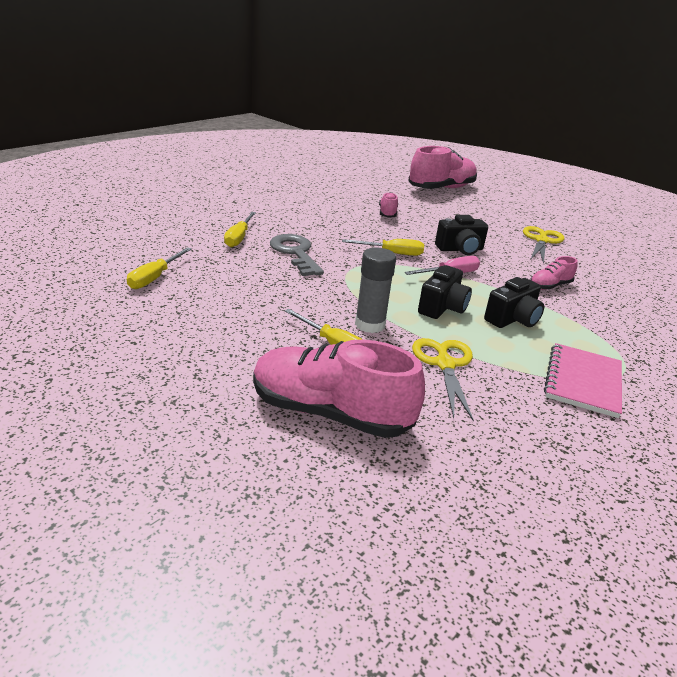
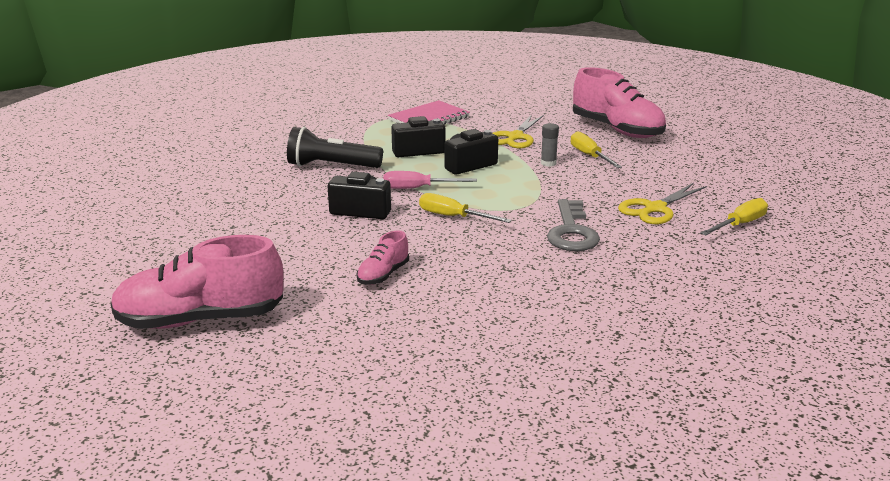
camera: 150 degrees left, 5 degrees down
(239, 238) = (634, 261): yellow screwdriver -> none
(370, 325) = (548, 163): grey glue stick -> grey glue stick, size x0.59
(541, 241) = (234, 207): yellow scissors -> yellow scissors (655, 209)
(550, 286) = (331, 166): pink shoe -> black flashlight

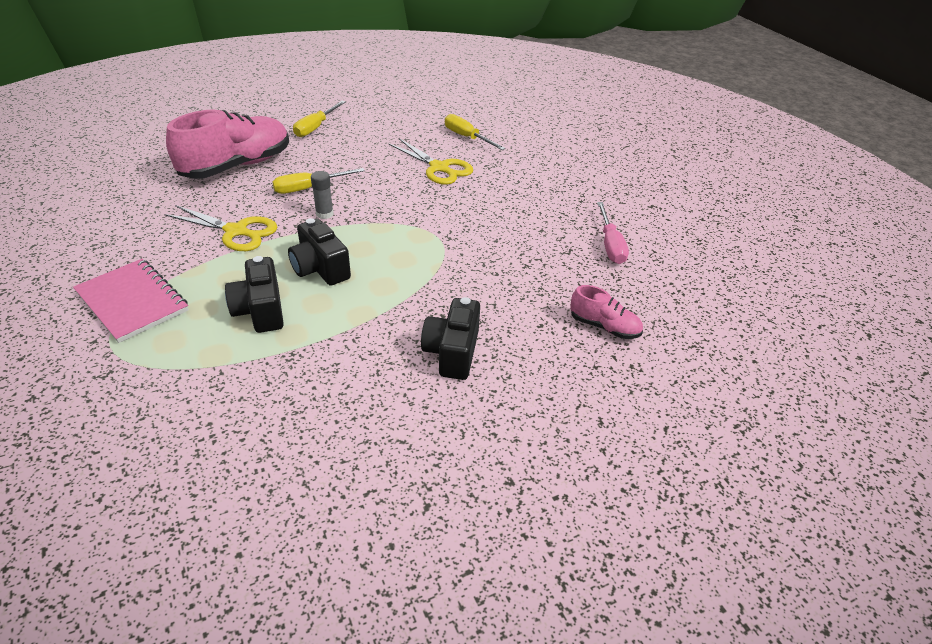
camera: 95 degrees left, 15 degrees up
(200, 320) = (749, 465): pink shoe -> none
(331, 166) = (300, 395): black flashlight -> none
(418, 188) = (387, 308): pink screwdriver -> pink screwdriver (610, 245)
(453, 217) = (464, 281): yellow screwdriver -> yellow screwdriver (315, 127)
(571, 231) = (490, 212): grey key -> none

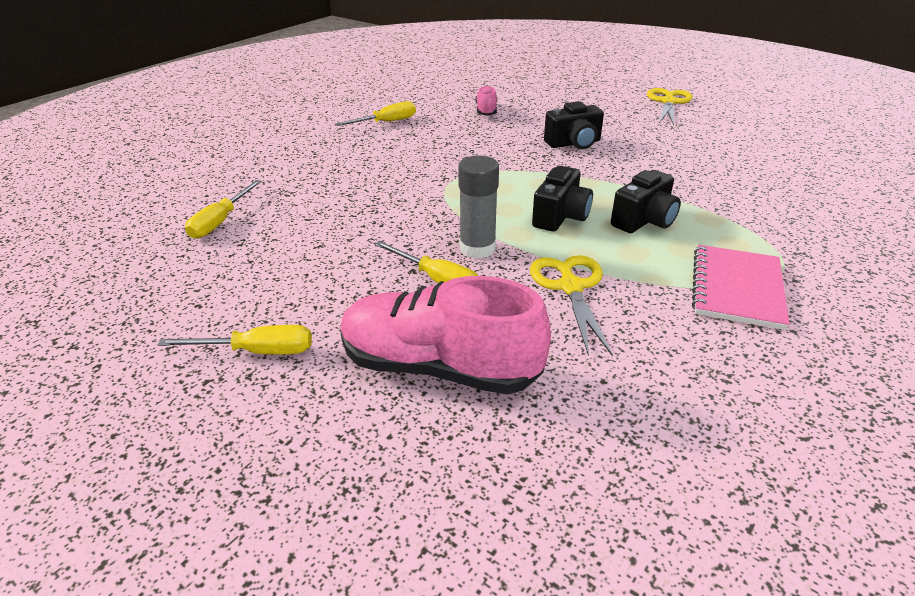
camera: 115 degrees left, 5 degrees down
(324, 214) = (477, 248): grey glue stick -> grey glue stick, size x1.69
(439, 168) = (316, 216): yellow scissors -> yellow scissors (668, 102)
(610, 245) = (386, 122): pink screwdriver -> yellow screwdriver

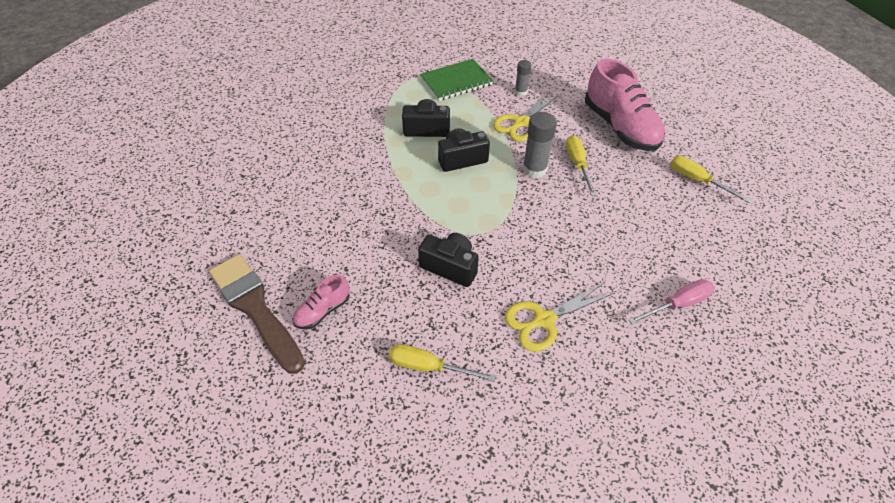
camera: 135 degrees left, 15 degrees up
(220, 221) = (678, 304): yellow screwdriver -> pink screwdriver
(524, 97) = (255, 308): none -> brown brush
(574, 143) = (344, 210): black camera -> black camera (450, 266)
(645, 330) = (521, 92): none -> grey glue stick
(668, 102) = (188, 203): yellow scissors -> yellow scissors (544, 320)
(737, 288) = (456, 81): pink notebook -> green notebook

